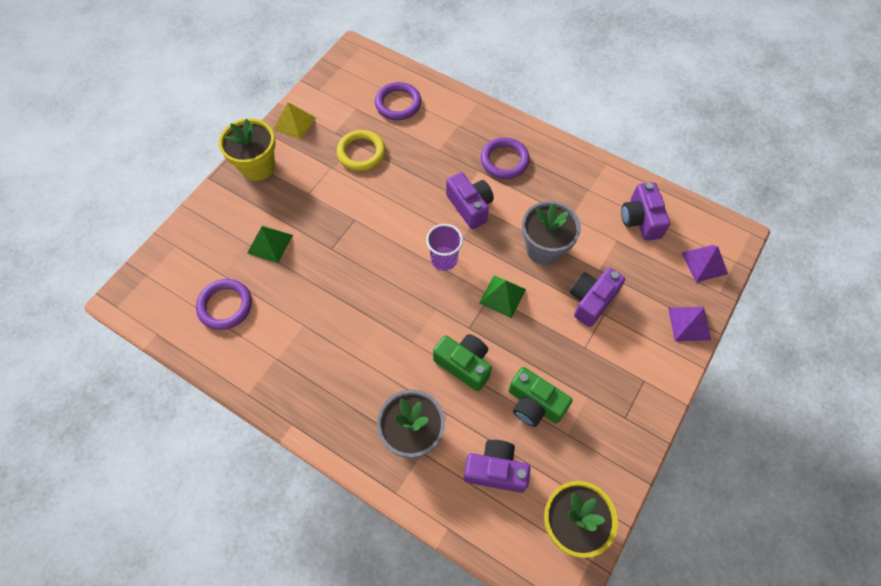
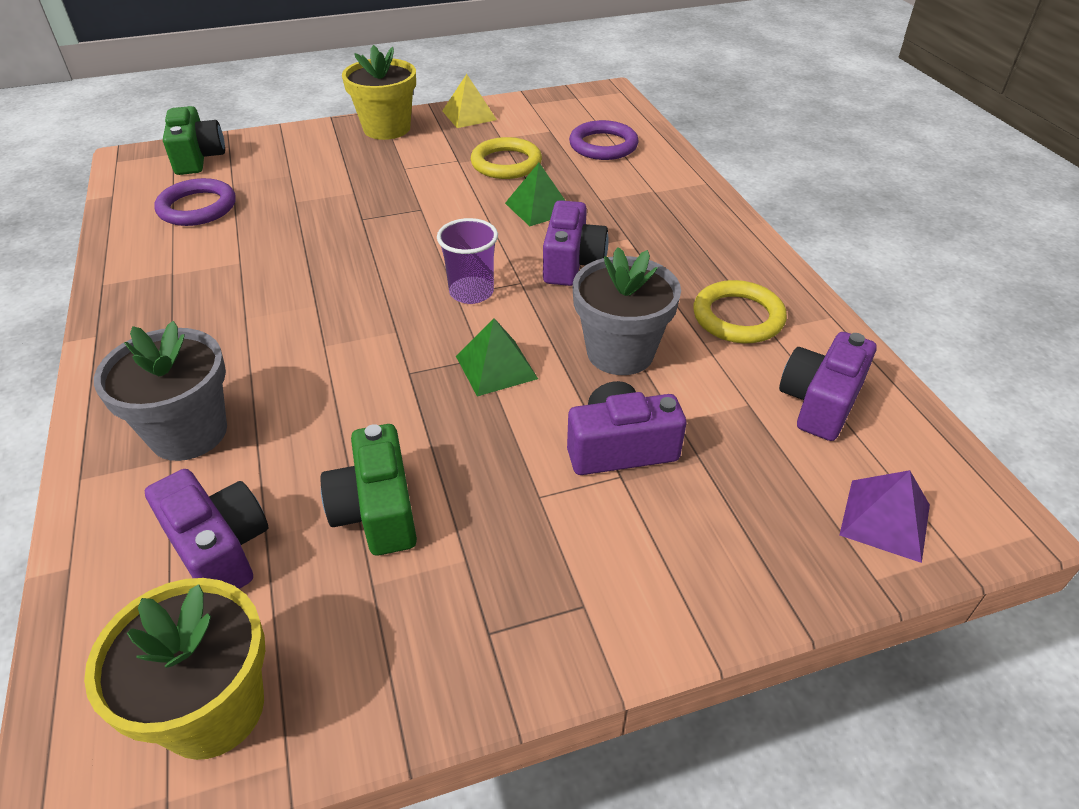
camera: 40 degrees right, 20 degrees down
(270, 244) = (309, 185): green pyramid -> green pyramid (539, 207)
(464, 364) = (350, 404): green camera -> green camera (198, 158)
(504, 160) = (675, 245): purple ring -> none
(571, 191) = (738, 317): none -> yellow ring
(689, 323) = (762, 583): purple pyramid -> none

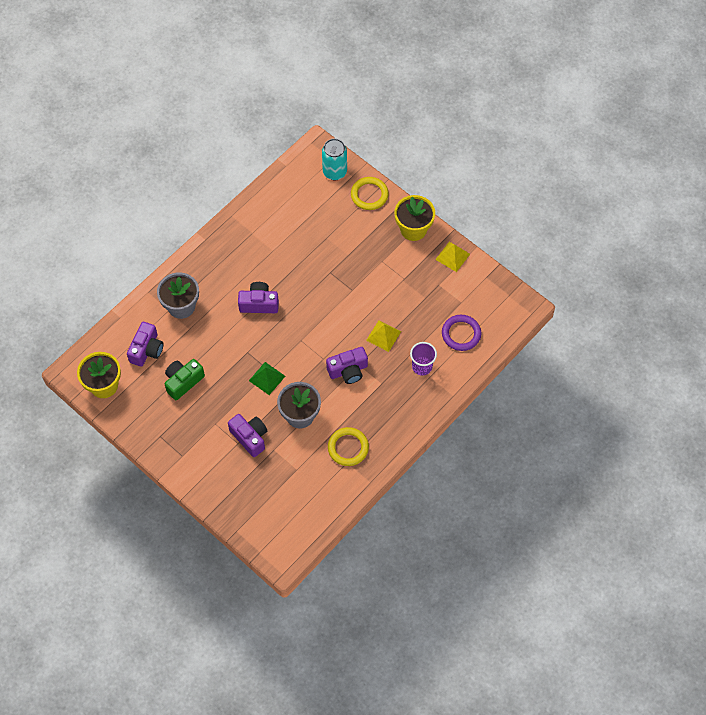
camera: 60 degrees right, 20 degrees up
(197, 207) = (298, 205): purple ring -> none
(198, 158) = (334, 172): green camera -> turquoise can
(471, 292) = (305, 345): purple cup -> purple cup (422, 367)
(506, 163) = (414, 301): yellow ring -> yellow ring (369, 195)
(539, 207) = (383, 336): green pyramid -> yellow pyramid
(820, 402) = (311, 492): purple camera -> purple camera (259, 303)
(885, 519) = (263, 528): purple pyramid -> none

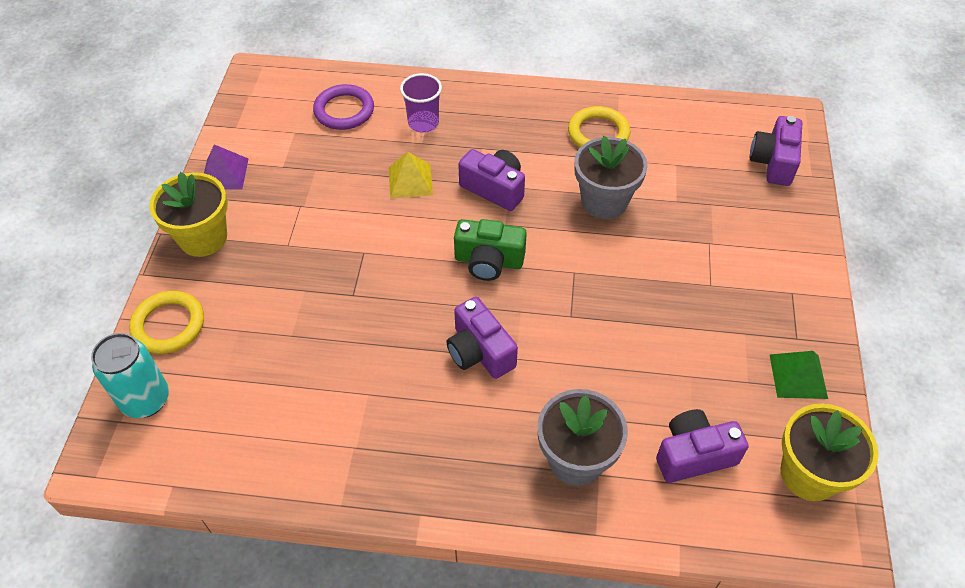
camera: 125 degrees left, 10 degrees down
(183, 382) = (692, 365): green camera -> green camera (489, 261)
(250, 437) = (687, 234): purple camera -> purple camera (773, 162)
(267, 378) = (588, 268): green pyramid -> green pyramid (798, 376)
(452, 256) = (224, 173): yellow pyramid -> purple pyramid

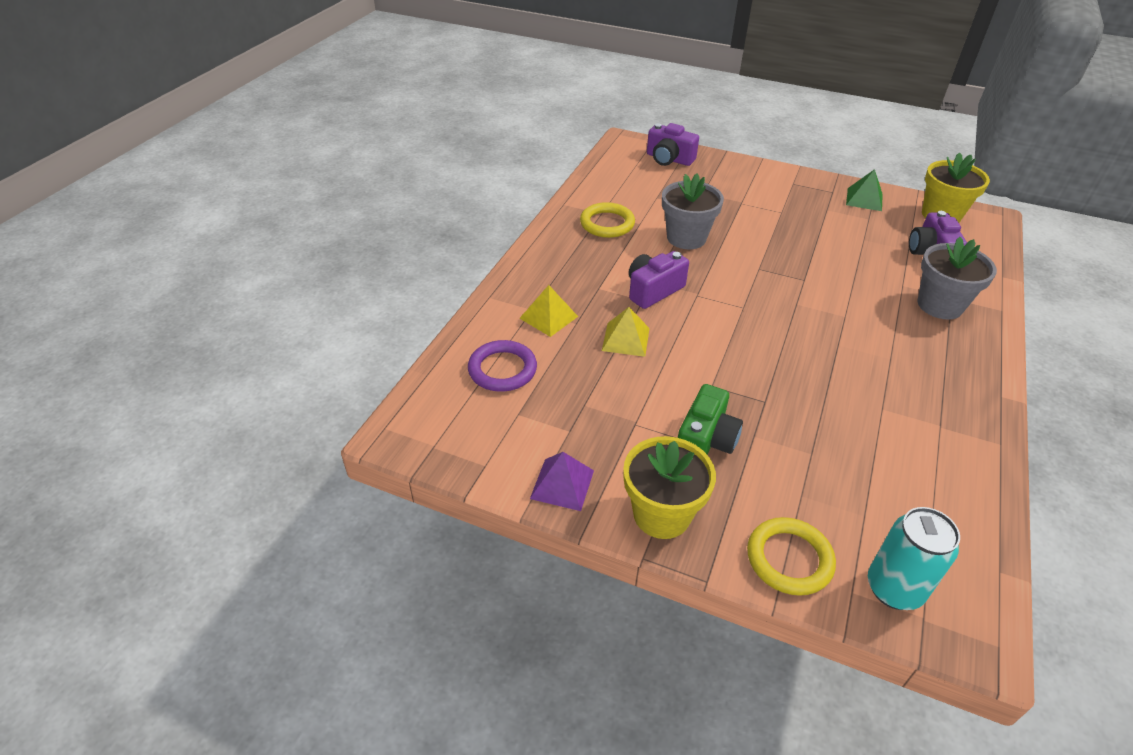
camera: 75 degrees left, 10 degrees down
(423, 123) = (548, 317): purple cup -> yellow pyramid
(479, 351) = (837, 333): purple camera -> none
(489, 261) = (739, 310): green camera -> green camera (705, 440)

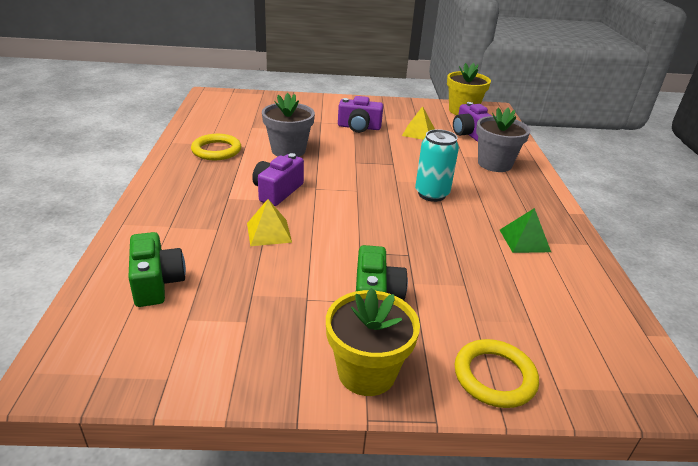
camera: 25 degrees left, 10 degrees down
(502, 369) = (157, 283): purple ring -> green camera
(548, 317) = (189, 229): yellow pyramid -> yellow pyramid (418, 132)
(562, 484) = (258, 373): purple pyramid -> none
(669, 159) = (251, 101): purple camera -> purple camera (359, 127)
(864, 199) = (408, 108): green pyramid -> green pyramid (524, 240)
(894, 589) = (586, 374): turquoise can -> turquoise can (431, 194)

